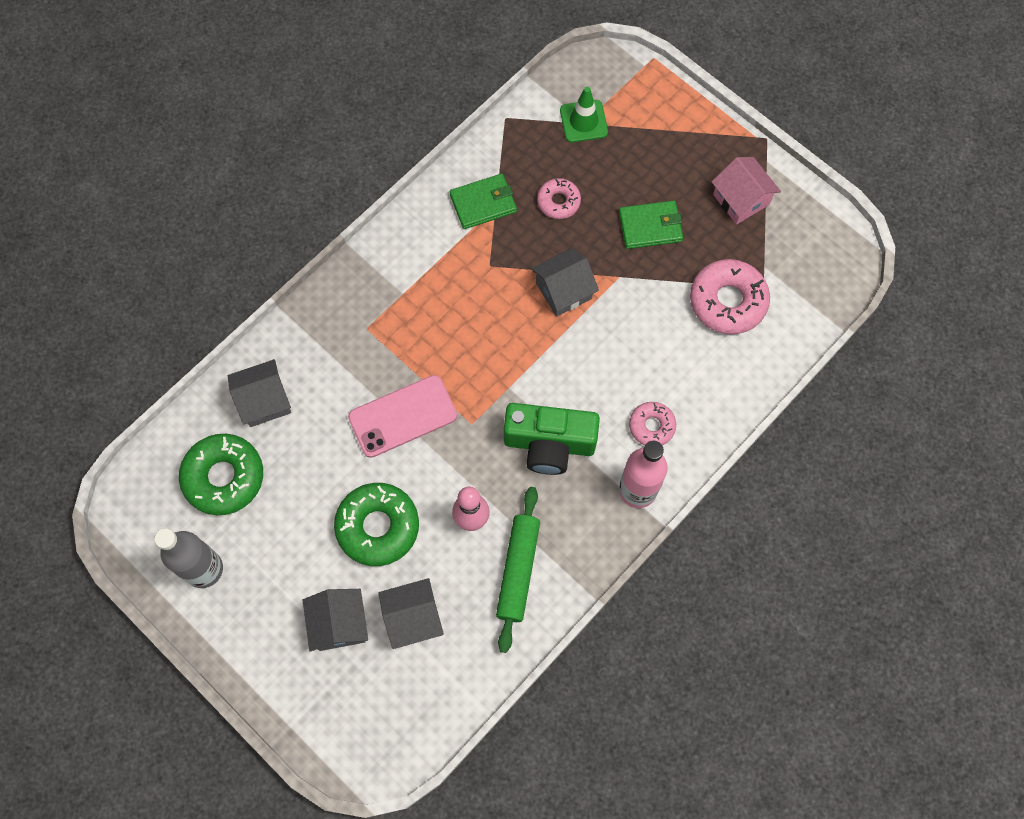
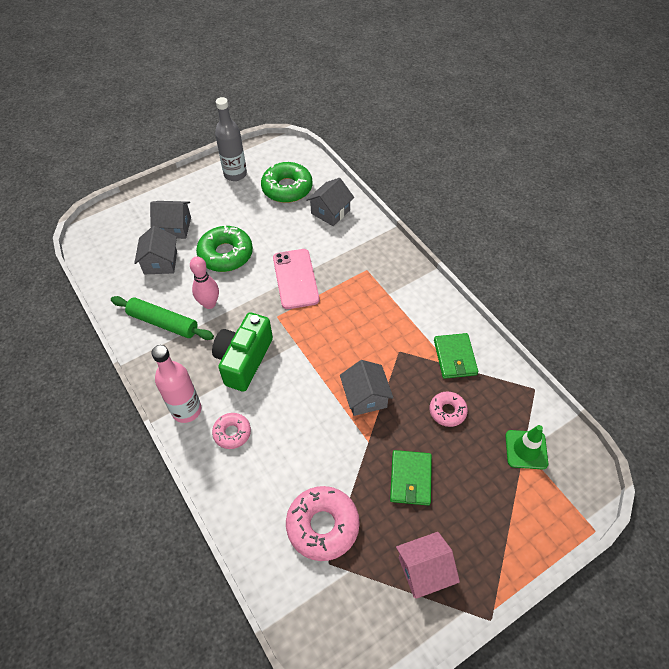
camera: 105 degrees right, 15 degrees down
(264, 401) = (330, 212): grey house -> grey house turned 45 degrees clockwise

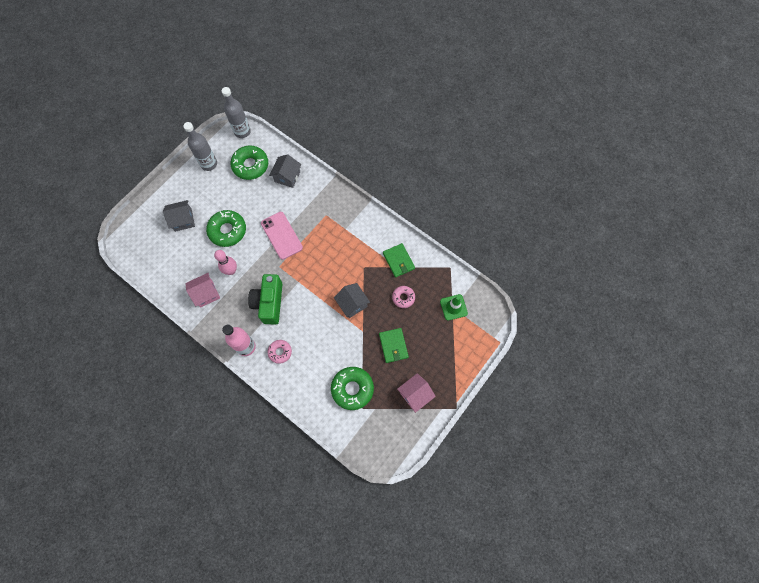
camera: 20 degrees left, 15 degrees up
(160, 262) = (185, 250): grey house -> none
(163, 323) = (206, 293): green rolling pin -> pink house
(292, 150) = (242, 132): none -> grey bottle
(322, 525) = (352, 389): pink donut -> green donut

